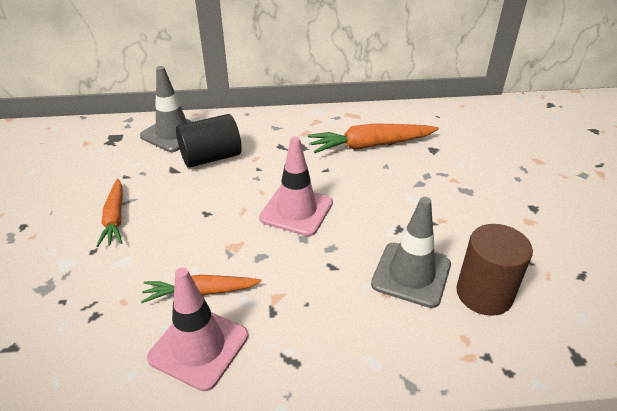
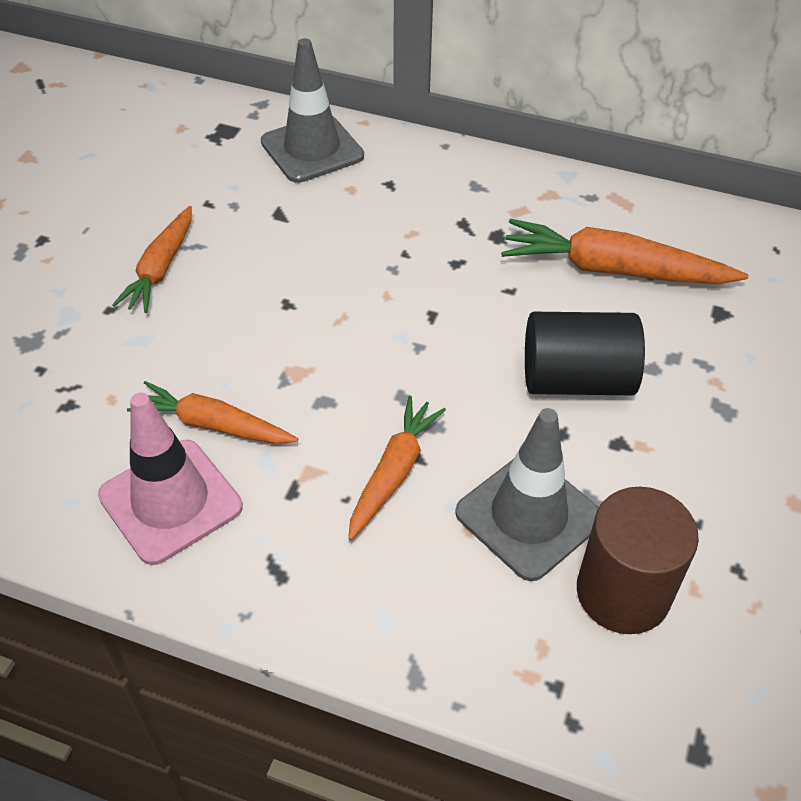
camera: 25 degrees right, 10 degrees up
(211, 157) = (345, 210): black cylinder -> black cylinder (576, 380)
(296, 210) = (420, 346): pink traffic cone -> none
(324, 279) = (393, 473): none -> orange carrot

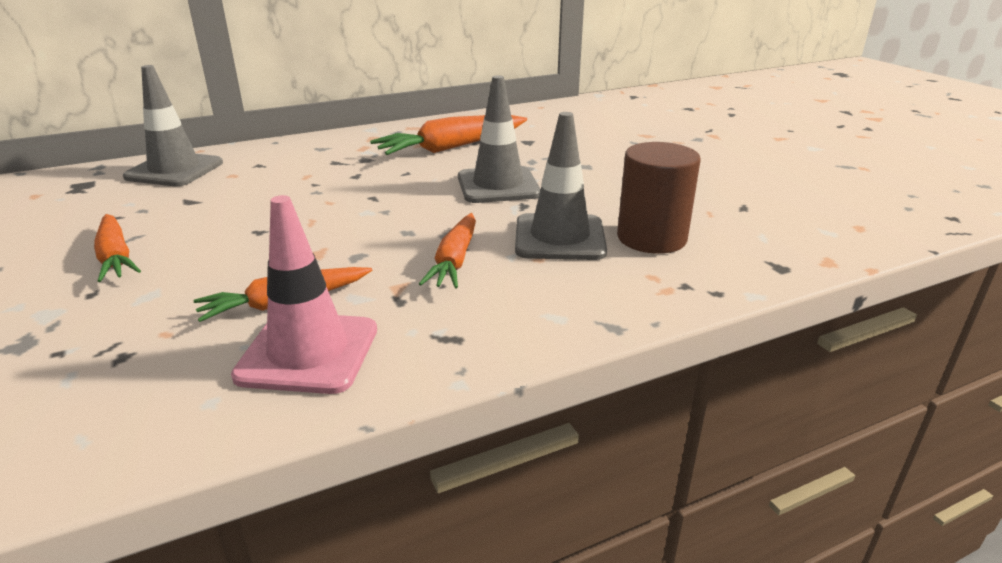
camera: 45 degrees left, 20 degrees down
(393, 473) = (455, 260): orange carrot -> orange carrot turned 150 degrees counterclockwise
(576, 380) = (498, 185): black cylinder -> grey traffic cone

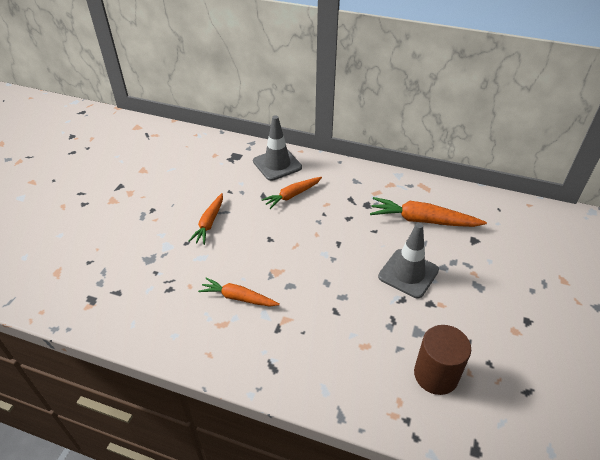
camera: 45 degrees right, 15 degrees up
(308, 352) = (220, 334): pink traffic cone -> none
(455, 260) = (325, 319): orange carrot -> orange carrot (292, 195)
(559, 238) = (389, 339): grey traffic cone -> none

